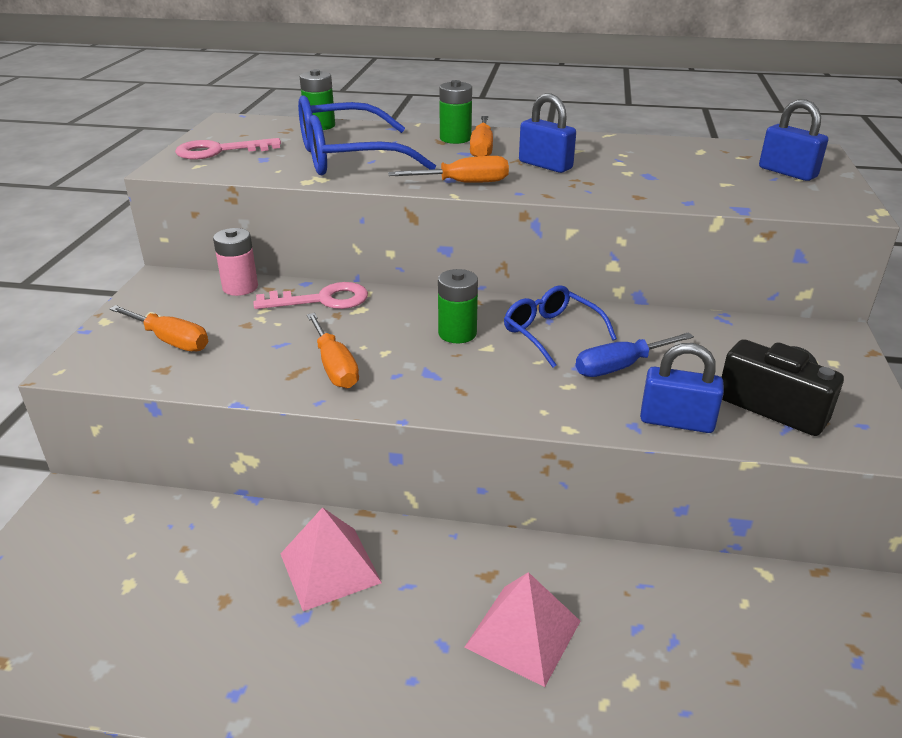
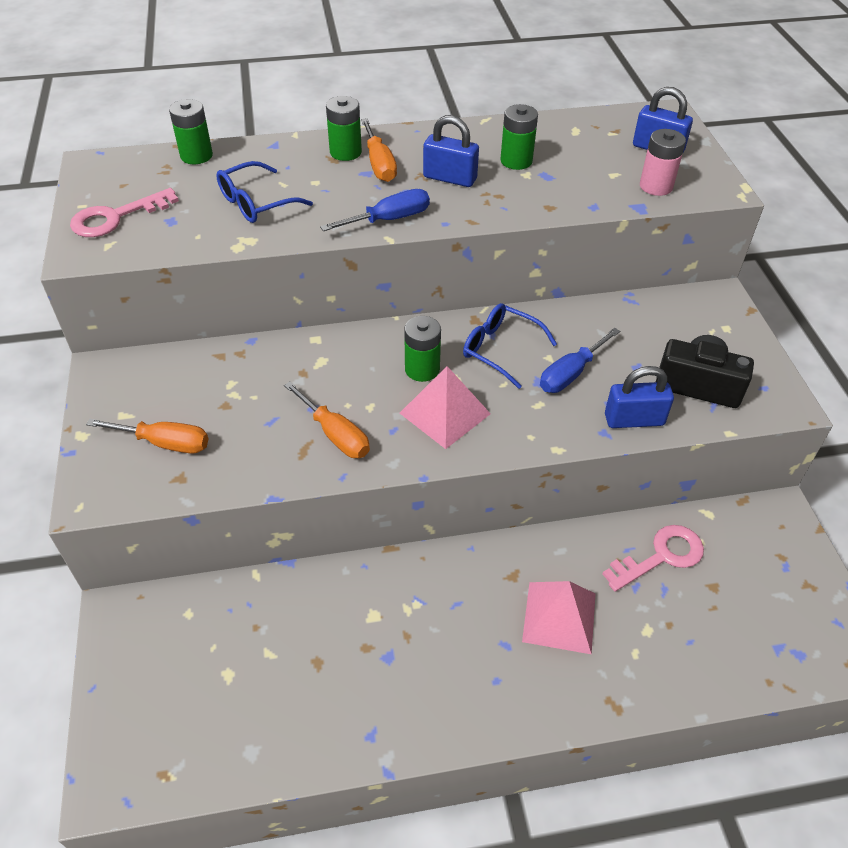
camera: 20 degrees left, 15 degrees up
(240, 287) = (191, 361): pink battery -> pink battery (656, 186)
(322, 300) = (279, 358): pink key -> pink key (661, 556)
(330, 567) = (387, 607): pink pyramid -> pink pyramid (445, 413)
(347, 158) = (256, 203): blue glasses -> blue glasses, size x0.58
(464, 183) = (389, 219): orange screwdriver -> blue screwdriver
(622, 162) = (516, 161): none -> green battery

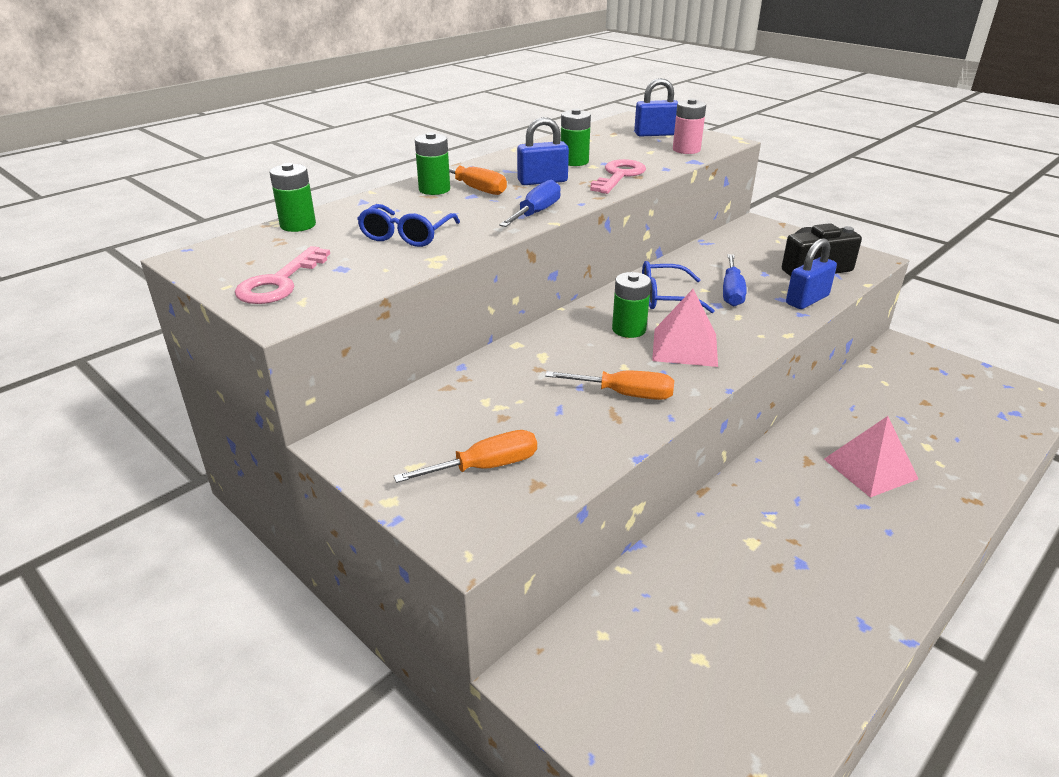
camera: 35 degrees left, 15 degrees down
(661, 556) = (875, 401): pink key -> pink key (619, 176)

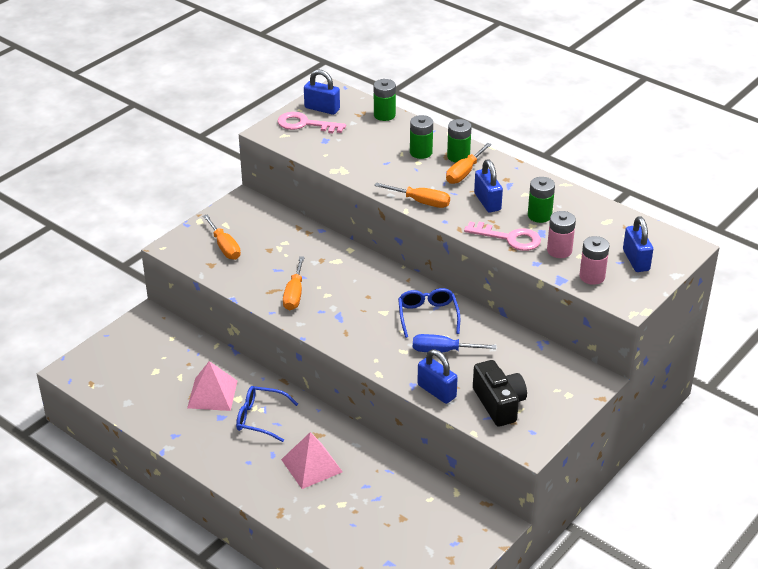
camera: 85 degrees right, 5 degrees up
(240, 267) = (322, 109): none -> blue padlock
(406, 235) = (374, 155): blue glasses -> blue glasses (260, 418)
(536, 213) = (421, 202): blue screwdriver -> orange screwdriver
(629, 329) = (375, 297): green battery -> green battery (421, 152)
(641, 158) = (559, 251): none -> pink battery
(684, 347) = (354, 322): pink pyramid -> pink pyramid (212, 394)

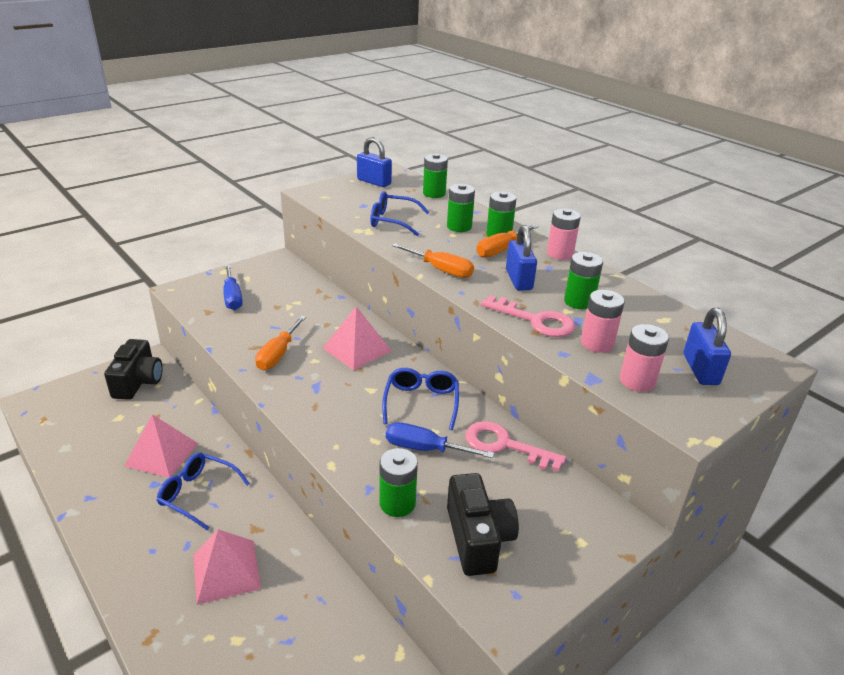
camera: 10 degrees right, 5 degrees down
(152, 338) = (138, 382): none -> black camera
(224, 247) = (232, 297): orange screwdriver -> blue screwdriver
(305, 124) = (350, 191): pink key -> pink key (504, 445)
(358, 279) = (357, 349): none -> pink pyramid
(359, 155) = (392, 221): none -> blue glasses
(436, 391) = (397, 503): blue padlock -> green battery
(515, 169) = (560, 254): none -> pink battery

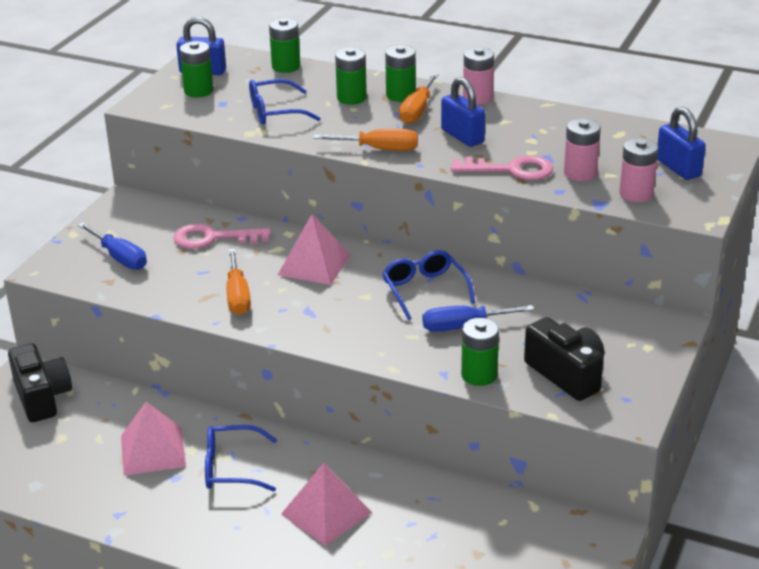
camera: 25 degrees left, 0 degrees up
(504, 445) = (531, 299): pink key -> pink key (213, 238)
(579, 302) = (534, 140): green battery -> green battery (198, 91)

